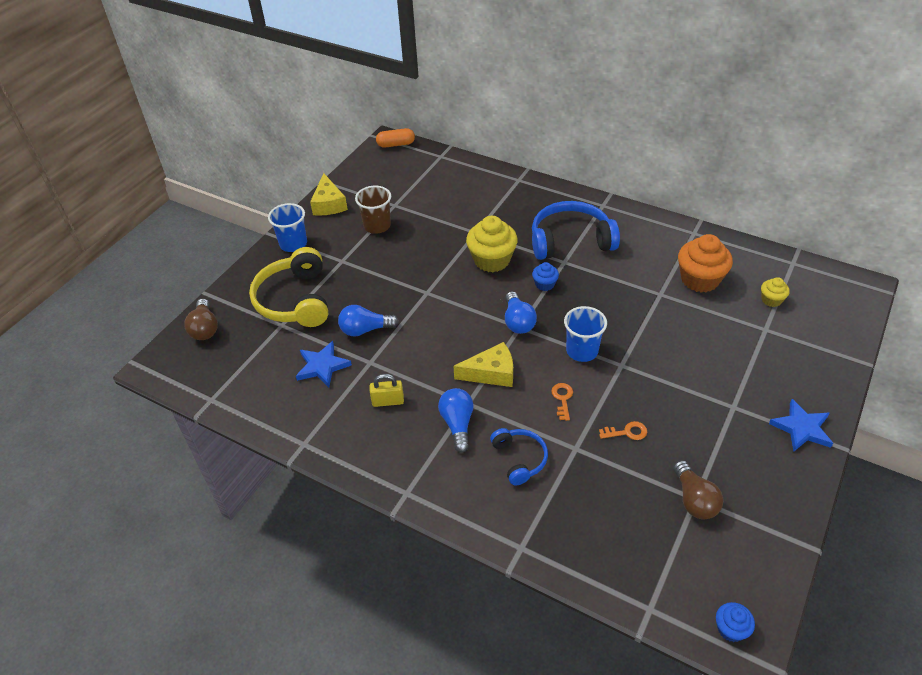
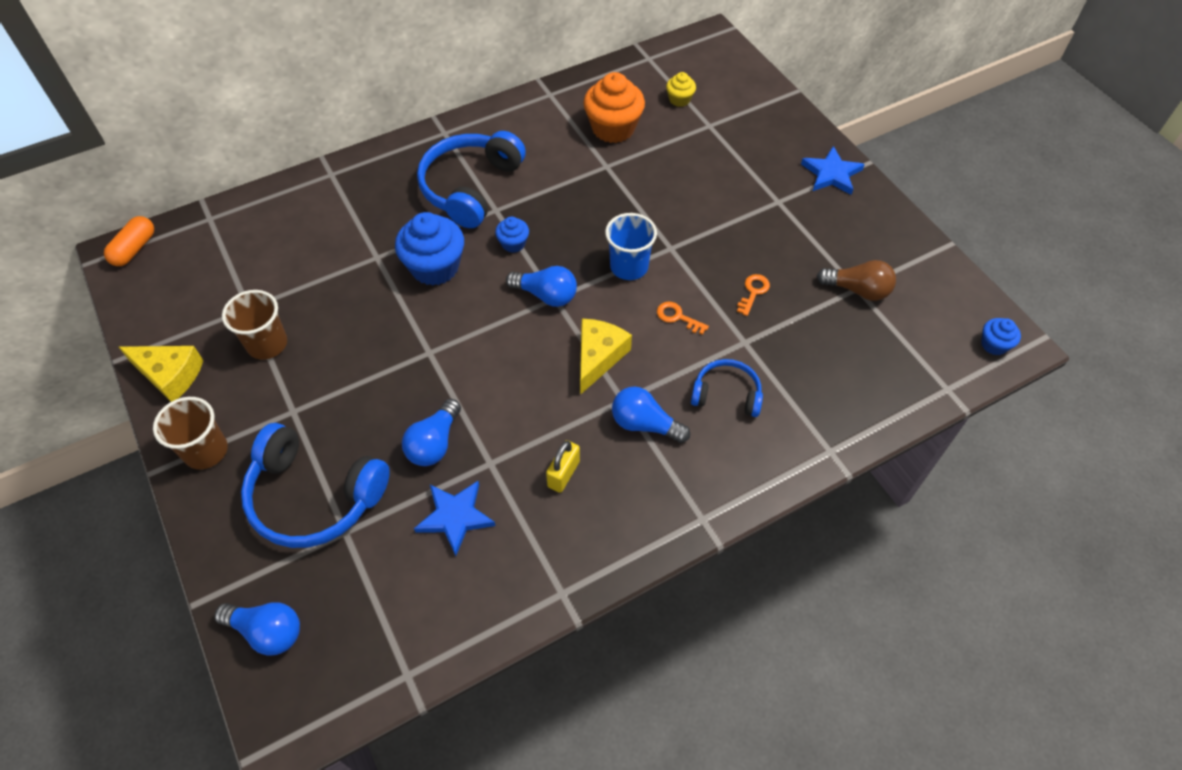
camera: 60 degrees left, 10 degrees up
(205, 328) = (267, 631): brown light bulb -> blue light bulb
(293, 244) = (206, 451): blue cup -> brown cup
(294, 300) = (314, 497): yellow headphones -> blue headphones
(492, 260) = (435, 267): yellow cupcake -> blue cupcake

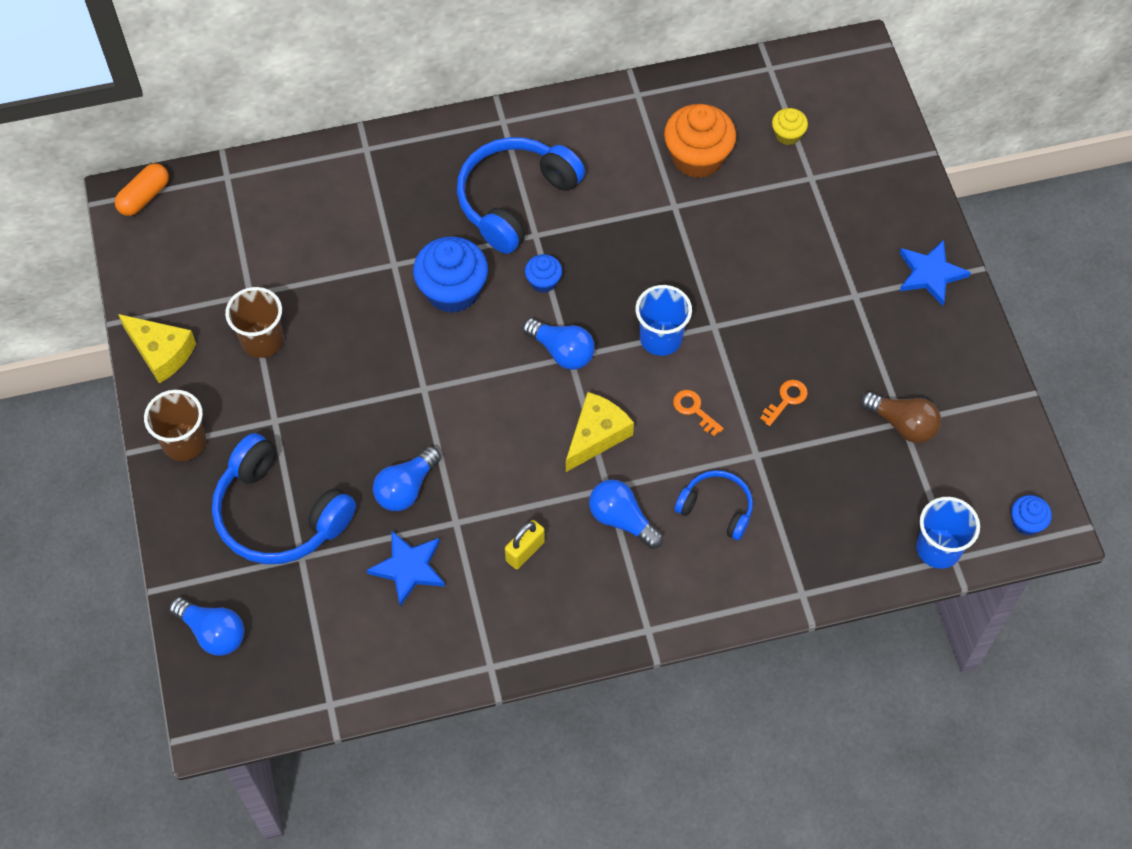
camera: 15 degrees right, 5 degrees up
(931, 383) = (938, 548): none -> blue cup

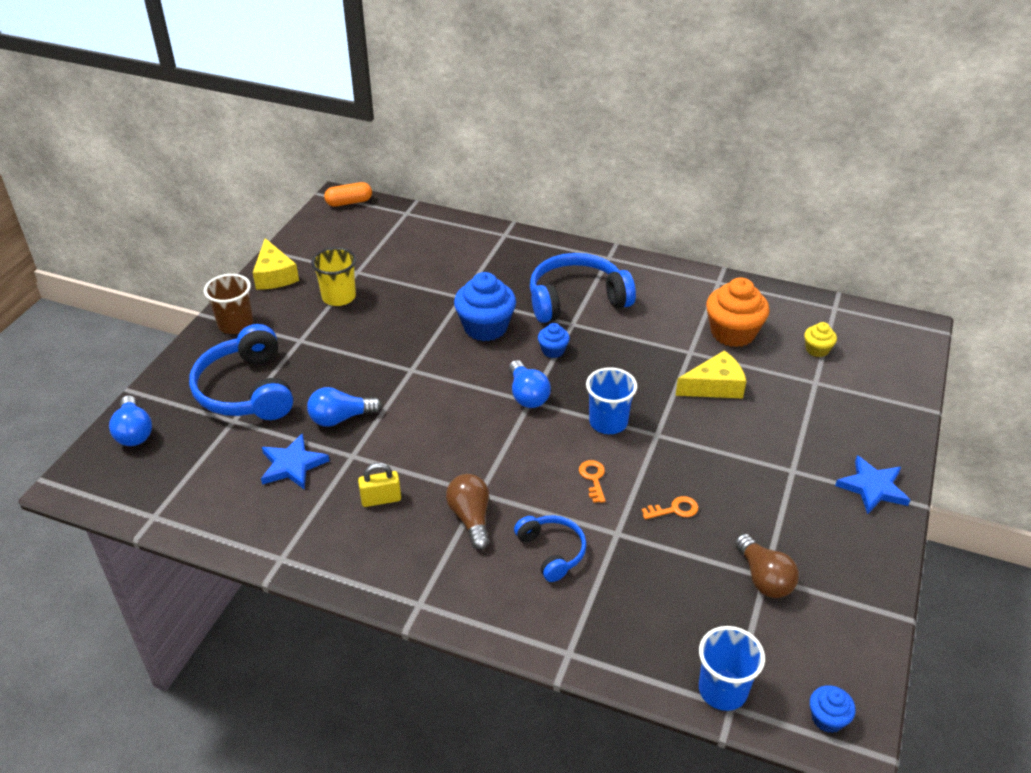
camera: 35 degrees right, 20 degrees down
(262, 340) = (339, 297): brown cup -> yellow cup
(596, 435) = (503, 456): yellow cheese -> yellow cheese (714, 386)
(621, 519) = (471, 518): blue light bulb -> brown light bulb

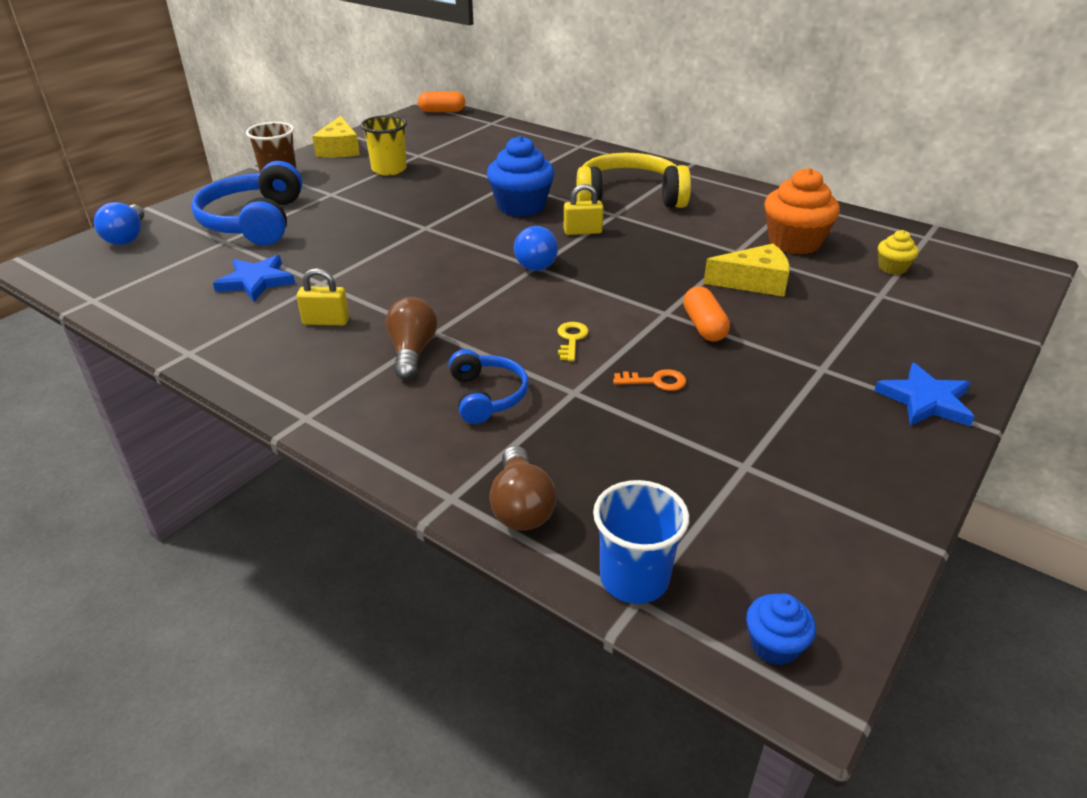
camera: 15 degrees right, 5 degrees down
(340, 418) = (329, 253): blue light bulb -> none
(553, 350) = (582, 231): blue cupcake -> yellow padlock
(576, 299) = (629, 197): blue headphones -> yellow headphones
(593, 478) = (571, 339): orange key -> yellow key
(608, 422) = (614, 295): blue cup -> none
(691, 444) = (704, 326): none -> orange capsule
(763, 578) = (742, 467): brown light bulb -> brown light bulb (521, 506)

